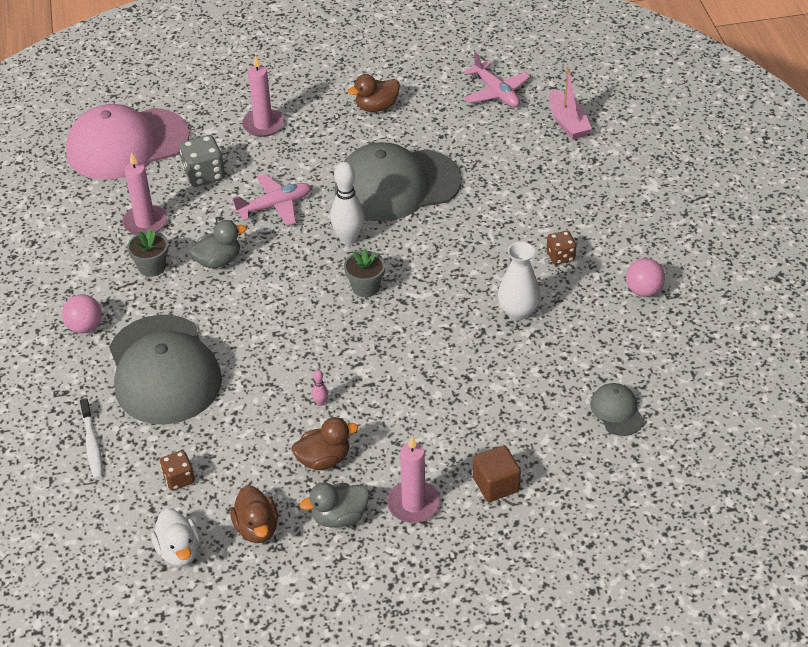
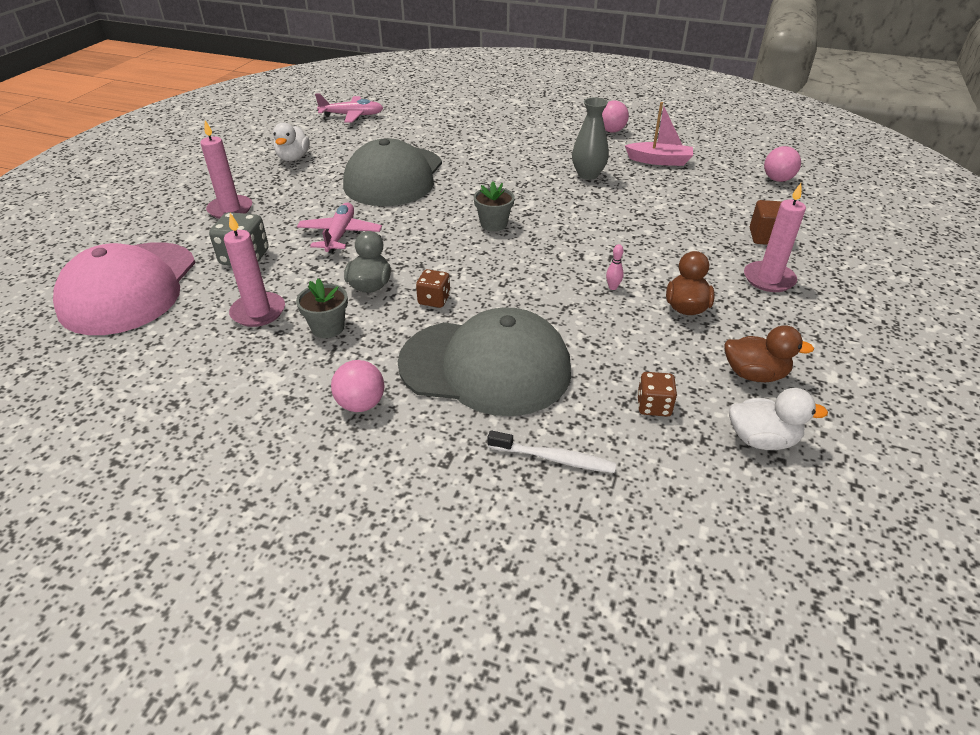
camera: 60 degrees left, 5 degrees down
(339, 517) = (764, 321): grey duck -> none
(348, 239) = (427, 214): white bowling pin -> none
(376, 107) = (293, 158): brown duck -> white duck
(518, 311) = (588, 175): white vase -> grey vase
(560, 256) = (548, 145): brown dice -> brown dice (434, 300)
(567, 123) = (419, 105): pink boat -> pink boat (659, 161)
(617, 411) = (720, 172): grey cap -> none
(640, 463) = (777, 179): none -> pink ball

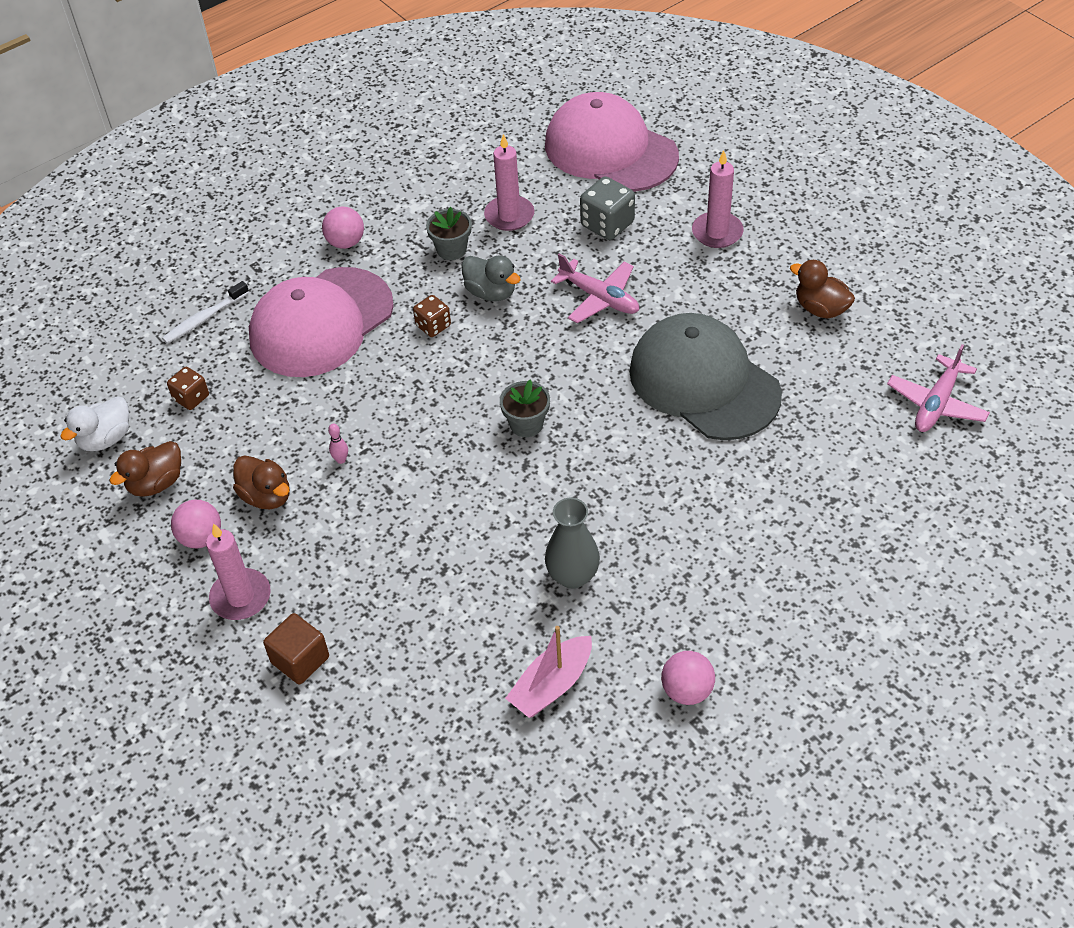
camera: 125 degrees right, 10 degrees up
(293, 158) = (820, 309): white duck -> brown duck
(485, 367) = (321, 322): grey cap -> pink cap
(777, 179) = (398, 792): pink ball -> pink ball (201, 538)

